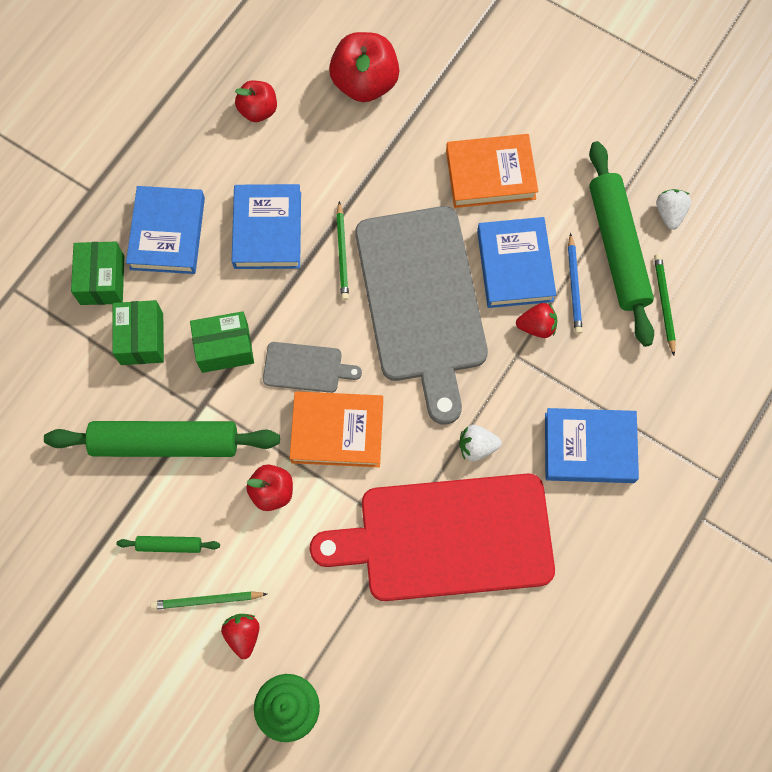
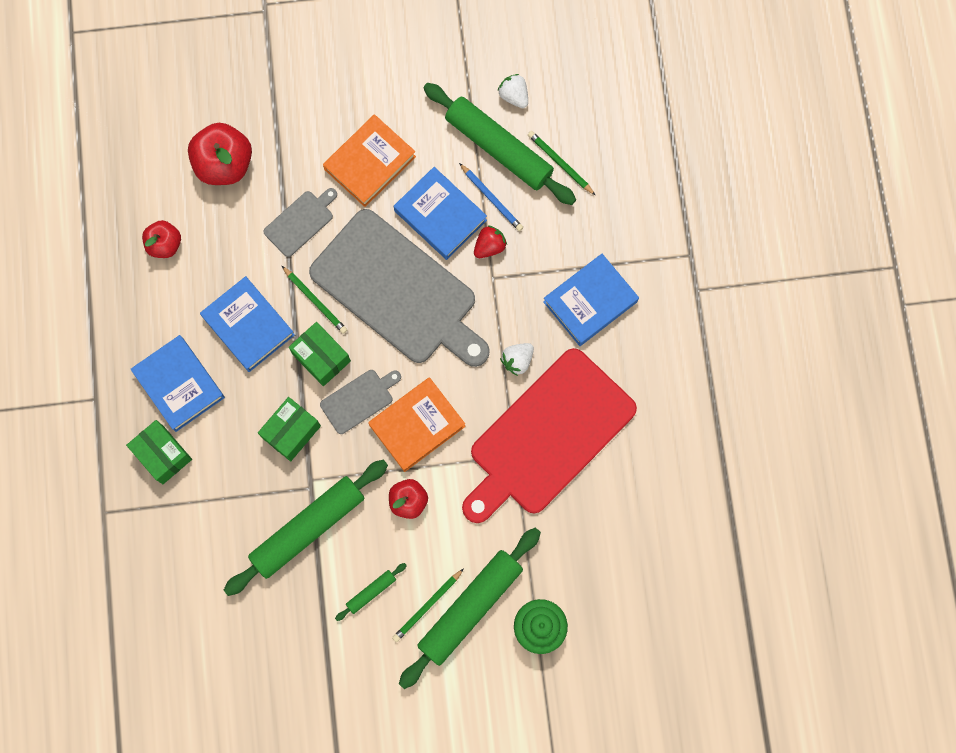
camera: 40 degrees left, 5 degrees up
(142, 339) = (228, 472): green box -> green box (321, 357)
(243, 635) = (470, 607): red strawberry -> green rolling pin
(388, 178) = (300, 222): none -> grey cutting board

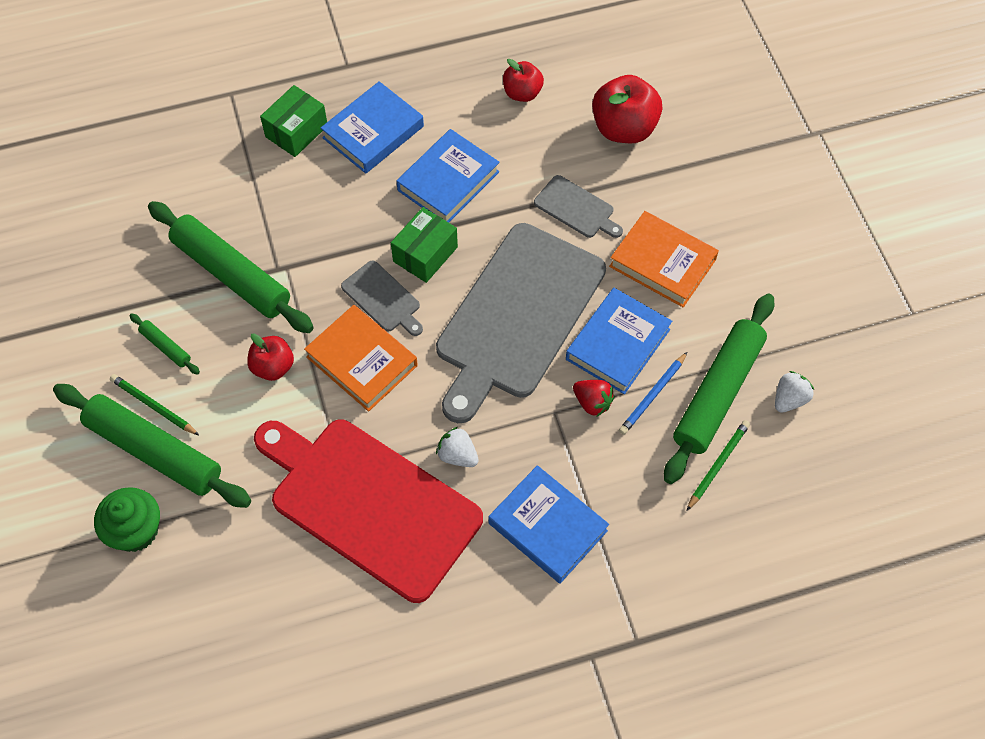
camera: 80 degrees right, 15 degrees down
(291, 432) = (337, 240): green box -> none
(315, 301) = (489, 237): green pencil -> none

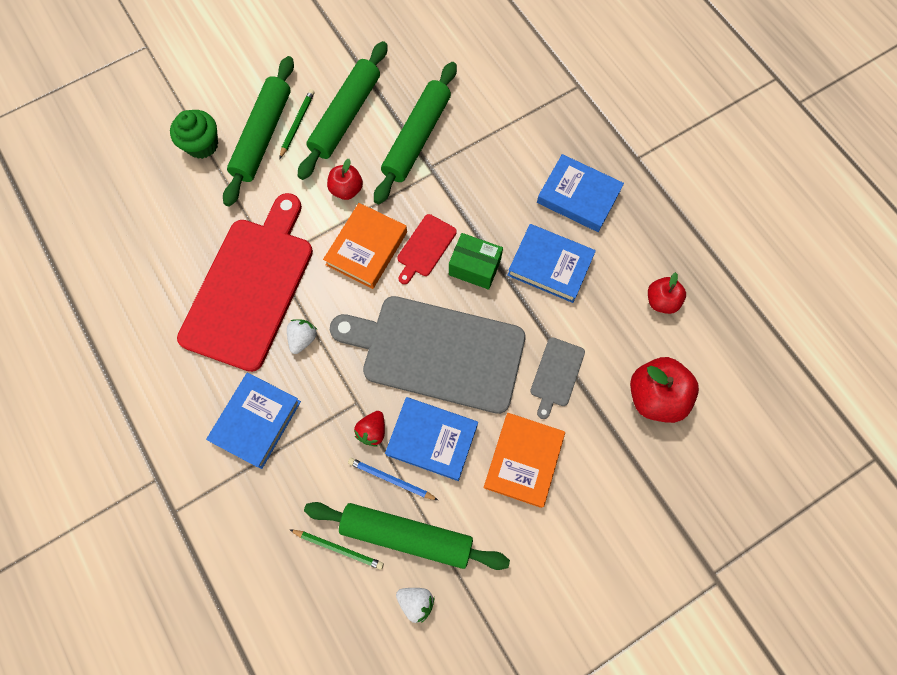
camera: 75 degrees right, 10 degrees up
(165, 347) = (345, 116): green rolling pin -> green rolling pin, size x2.32
(296, 131) = (559, 142): green box -> none
(383, 298) = (425, 247): grey cutting board -> red cutting board

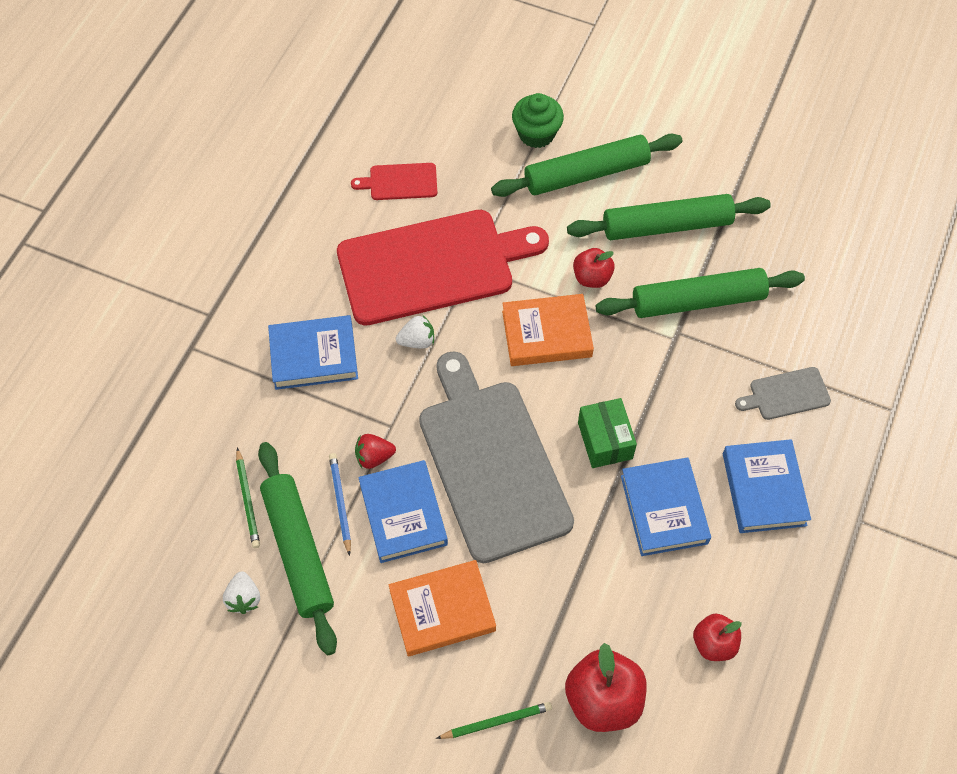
camera: 55 degrees right, 10 degrees down
(297, 124) = (623, 192): green pencil -> green pencil (496, 722)
(425, 247) = (589, 383): red cutting board -> red cutting board (400, 182)
(556, 374) = (552, 587): grey cutting board -> grey cutting board (786, 394)

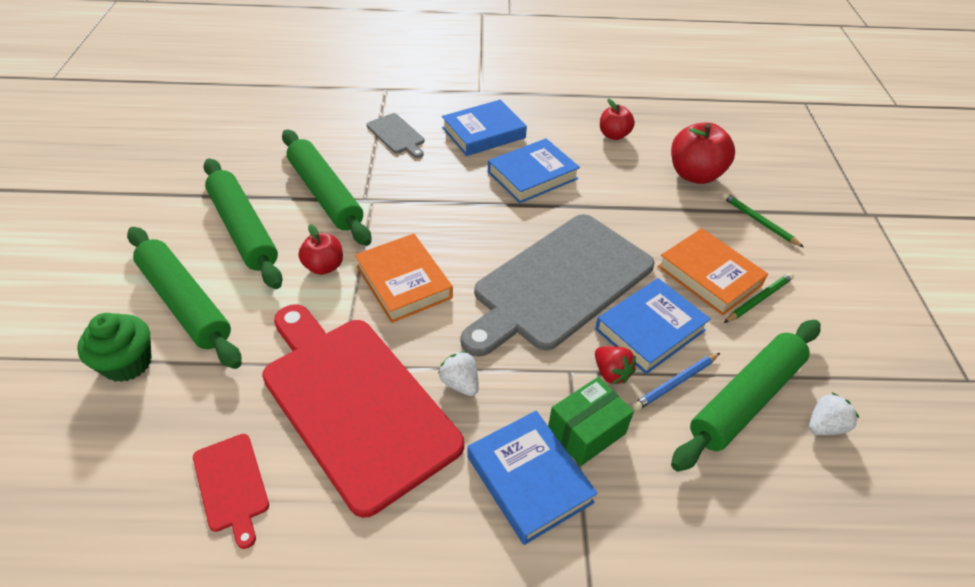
camera: 115 degrees left, 15 degrees down
(247, 500) = (734, 470): green pencil -> green pencil (758, 299)
(605, 440) = (493, 219): green box -> green box (586, 431)

